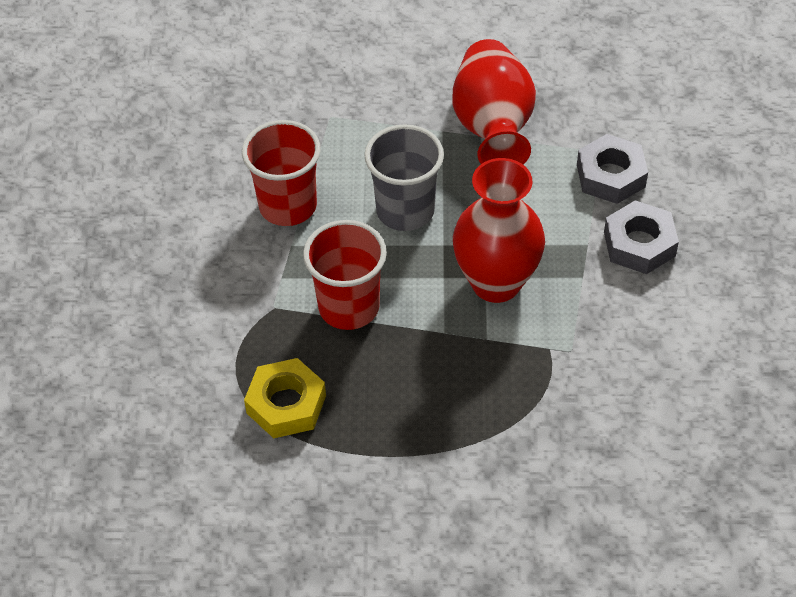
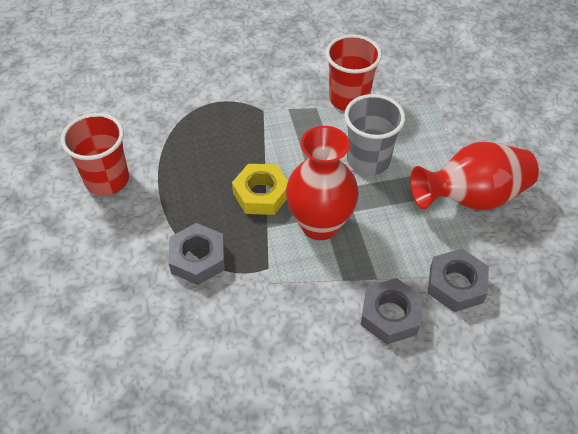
camera: 75 degrees right, 0 degrees up
(286, 404) = (189, 131): yellow nut -> yellow nut (261, 194)
(349, 307) = (273, 146): red cup -> red cup (107, 180)
(518, 422) = (198, 258): none -> grey nut

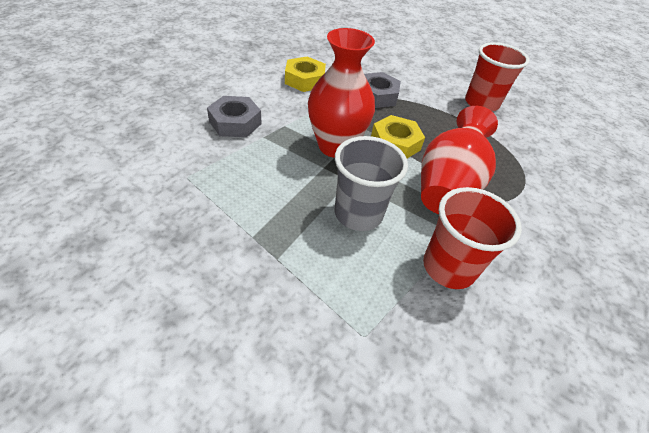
camera: 130 degrees right, 5 degrees down
(248, 338) = (305, 80): none -> yellow nut
(456, 284) = (201, 160): grey nut -> none
(471, 197) = (236, 237): red vase -> red vase (447, 186)

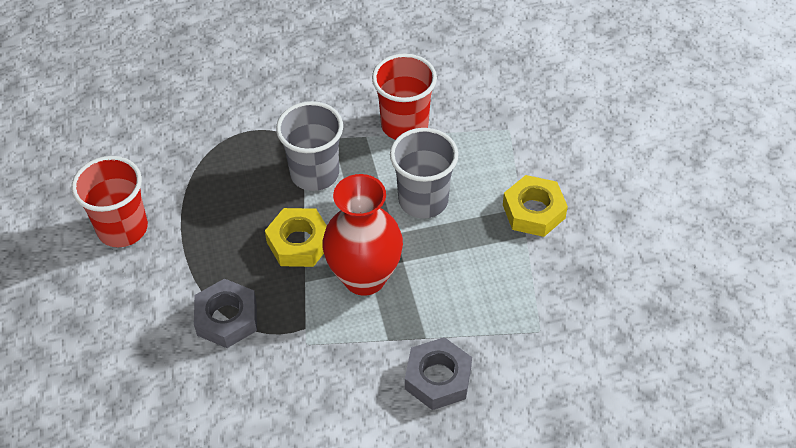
camera: 130 degrees left, 5 degrees up
(305, 80) = (282, 406): yellow nut -> yellow nut (533, 211)
(447, 186) = (314, 173): red vase -> grey cup

